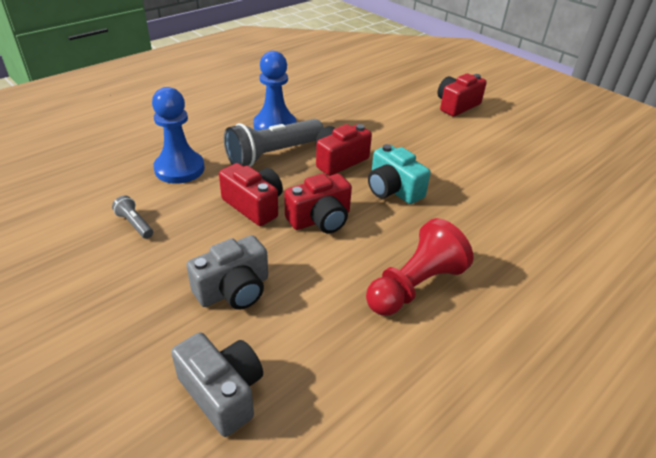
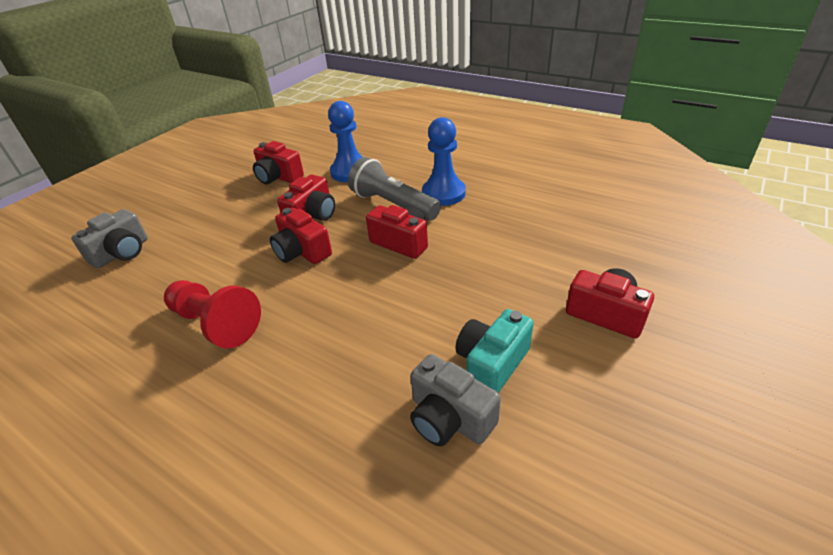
camera: 80 degrees right, 0 degrees up
(135, 224) = (278, 177): grey flashlight -> red camera
(234, 290) = (212, 232): grey camera -> grey camera (449, 418)
(393, 189) = (364, 286): turquoise camera -> turquoise camera (492, 363)

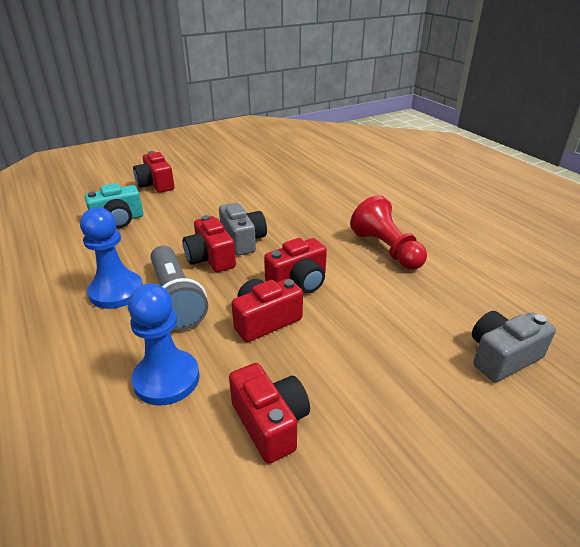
camera: 155 degrees left, 5 degrees down
(302, 251) = (298, 281): red camera -> red camera turned 75 degrees clockwise
(449, 418) = (275, 178): grey camera -> grey camera (243, 240)
(492, 363) = (236, 186): turquoise camera -> turquoise camera (118, 220)

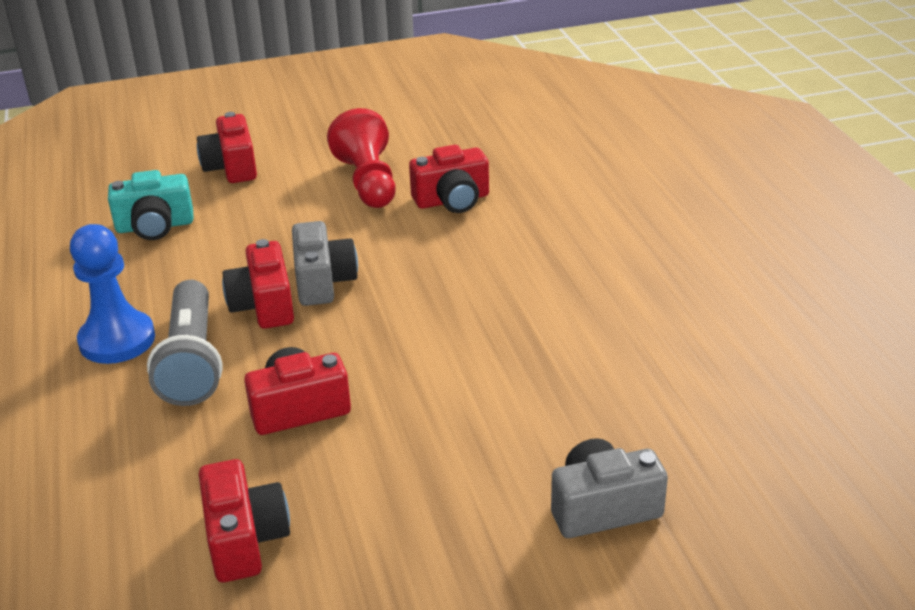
camera: 15 degrees right, 0 degrees up
(166, 379) = (141, 467): blue pawn -> none
(298, 281) = (374, 358): red camera -> red camera (452, 200)
(386, 249) = (536, 323): red pawn -> red pawn (368, 182)

